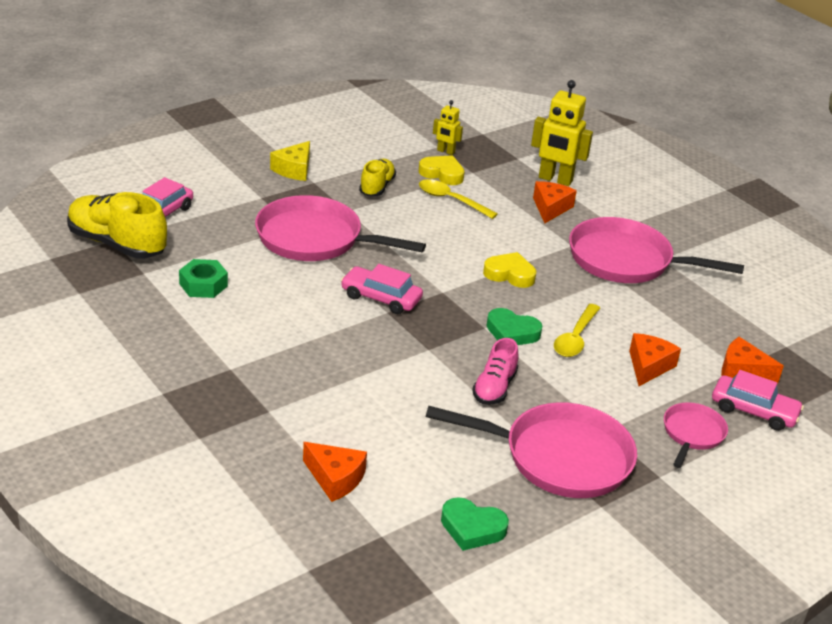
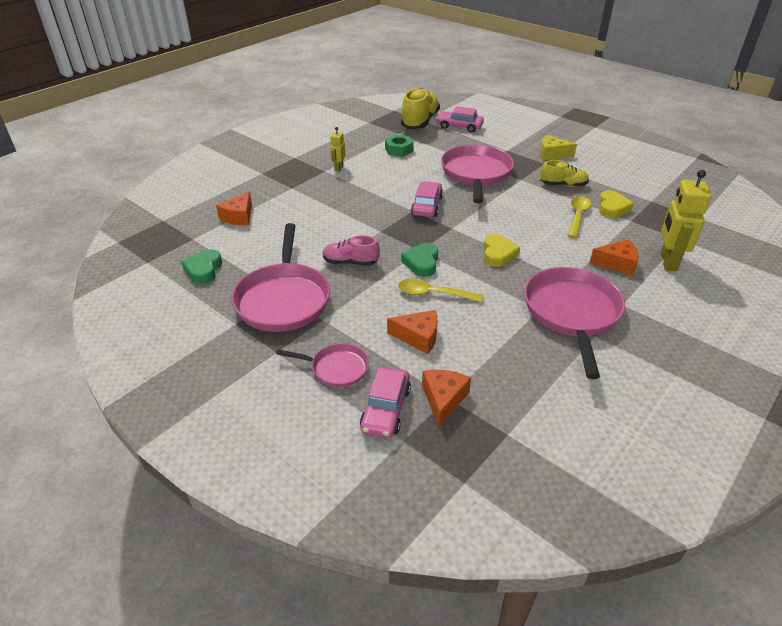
camera: 80 degrees right, 5 degrees up
(445, 151) = (648, 205): yellow robot -> yellow robot (338, 168)

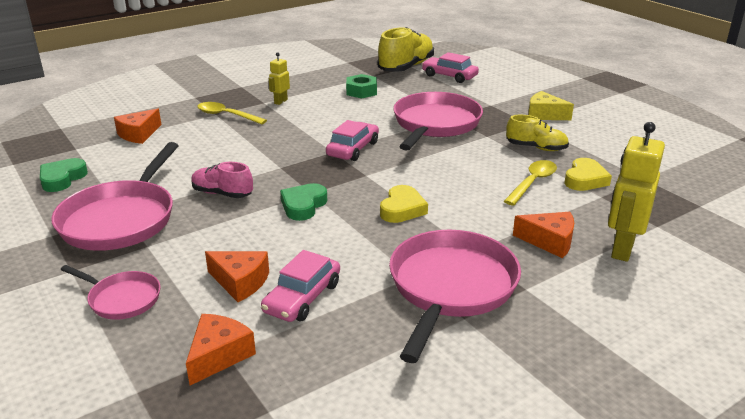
camera: 15 degrees right, 10 degrees down
(385, 409) = (143, 353): pink car -> pink car (302, 297)
(434, 294) = (293, 240): yellow spoon -> yellow spoon (226, 115)

